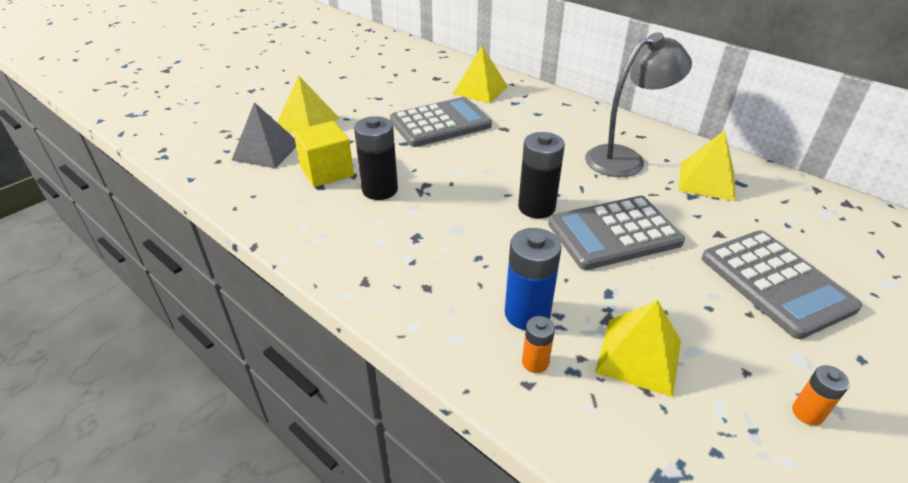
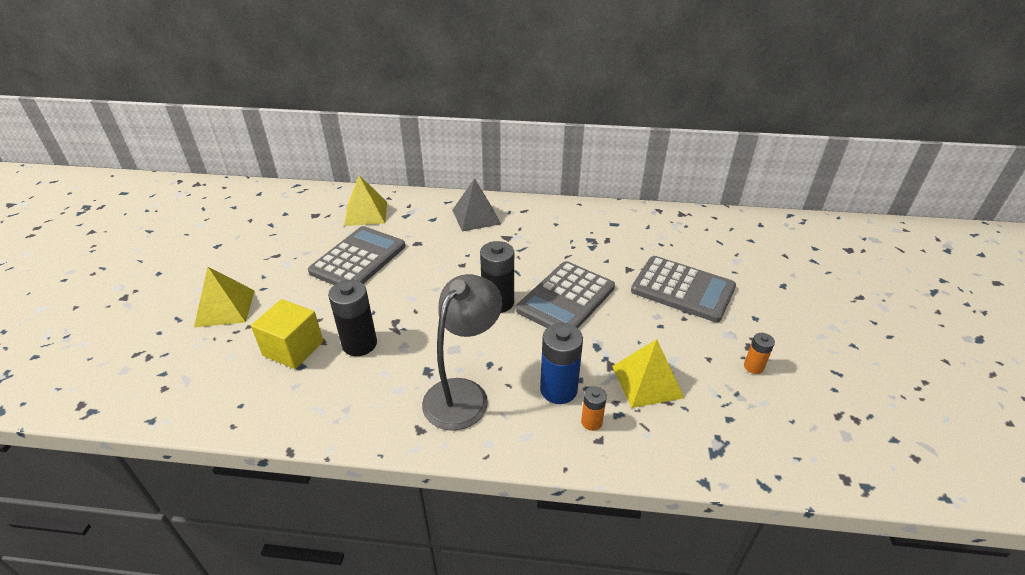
camera: 35 degrees left, 0 degrees up
(266, 151) = (209, 355): grey pyramid -> grey pyramid (476, 216)
(624, 158) = (527, 234): grey lamp -> grey lamp (463, 393)
(707, 181) = (593, 231): yellow pyramid -> none

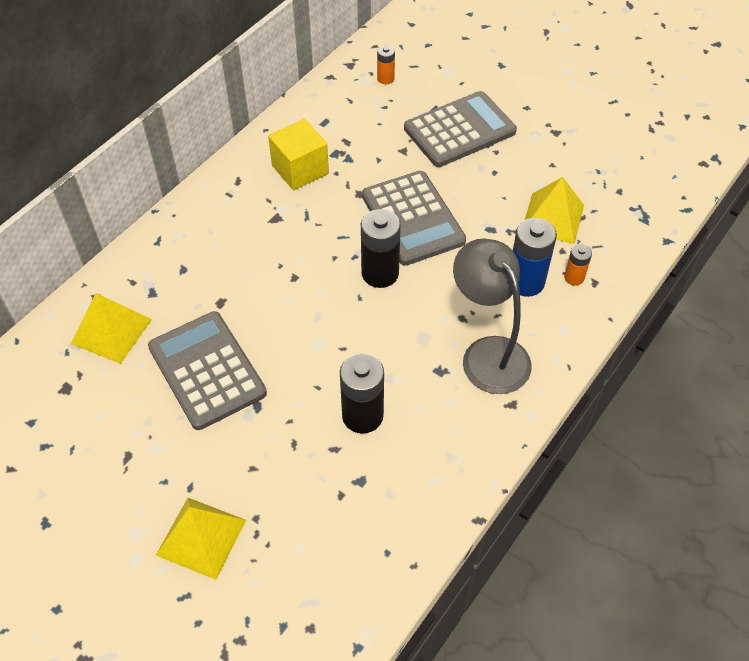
camera: 60 degrees left, 15 degrees up
(293, 348) = (328, 480): yellow cube -> yellow cube (300, 169)
(476, 216) = (213, 227): grey pyramid -> none
(753, 367) = (578, 143): orange battery -> orange battery (385, 78)

